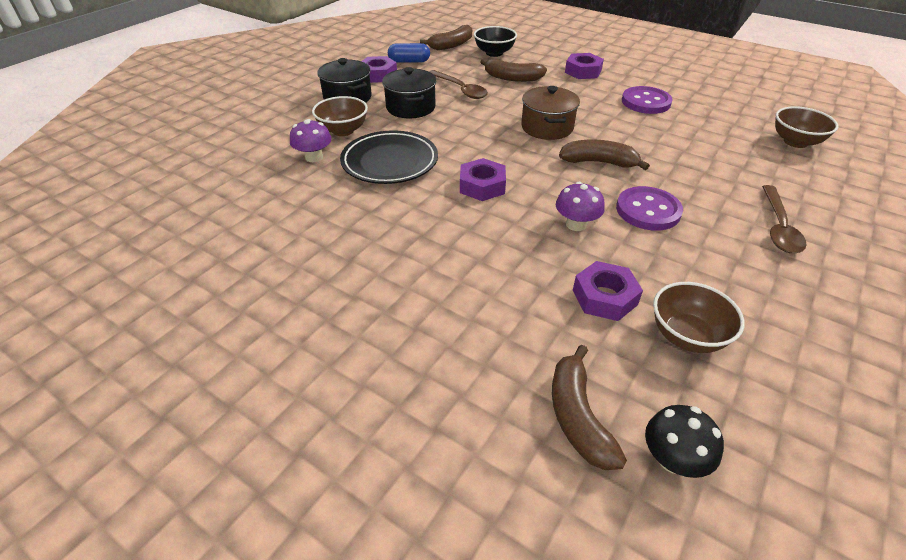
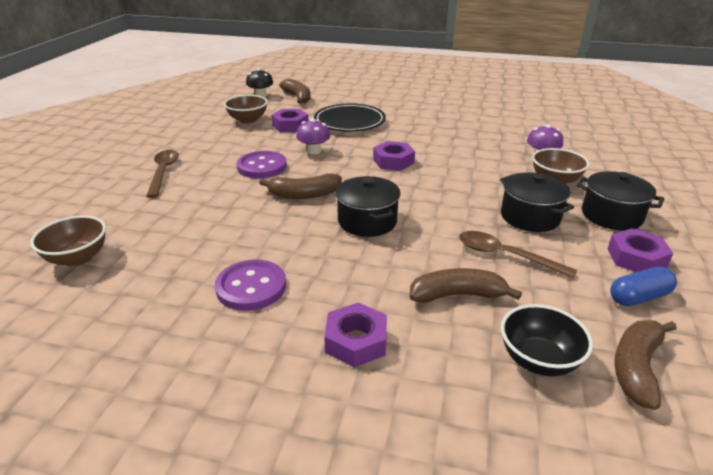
camera: 160 degrees right, 10 degrees down
(390, 162) = (480, 164): black plate -> black plate (349, 122)
(547, 127) = (367, 221): brown pot -> black pot

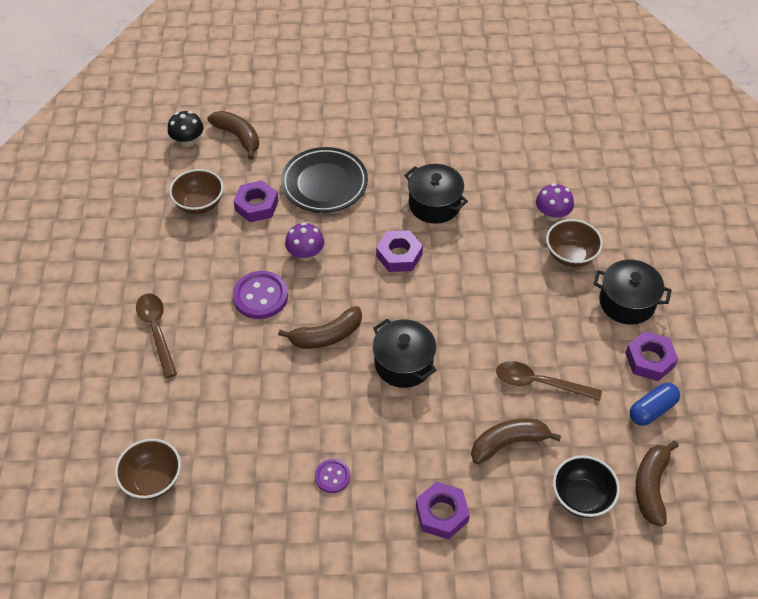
camera: 15 degrees left, 20 degrees up
(251, 287) = (332, 476): purple button -> purple button, size x0.57
(530, 217) = (553, 321): black pot -> black pot (434, 204)

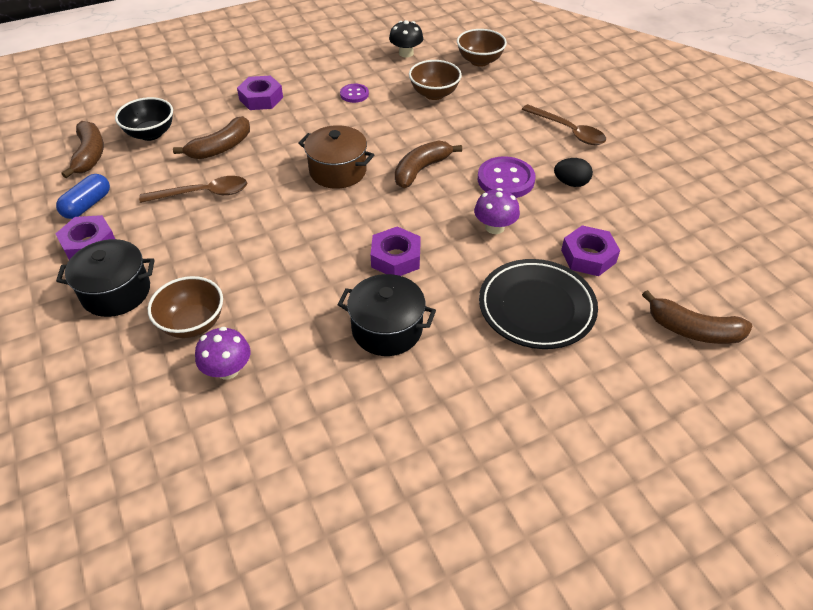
camera: 155 degrees right, 5 degrees down
(188, 141) = (743, 302): black mushroom -> black mushroom (406, 53)
(199, 204) = (647, 237): brown bowl -> brown bowl (434, 94)
(209, 272) = (571, 183): none -> black egg
(403, 364) = (338, 171): black pot -> brown pot

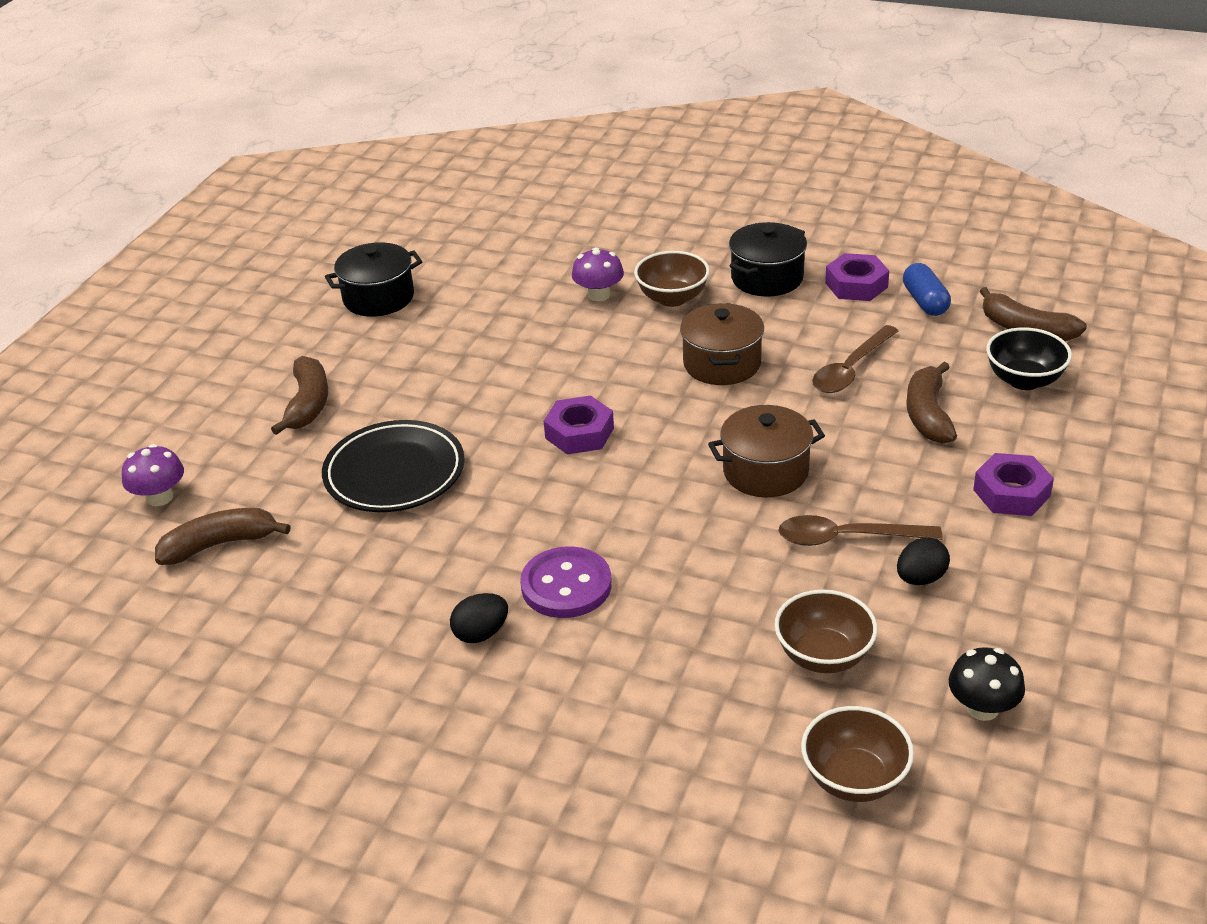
camera: 140 degrees right, 10 degrees down
(253, 246) = (722, 364): none -> brown pot
(354, 94) = (920, 578): purple button -> black egg
(387, 329) = (512, 382): black pot -> black pot (378, 298)
(421, 170) = (679, 532): brown banana -> brown banana (308, 404)
(494, 227) = (516, 521): purple mushroom -> purple mushroom (160, 497)
(568, 131) = (562, 721): brown spoon -> brown spoon (847, 538)
(588, 256) = (383, 553): purple nut -> none

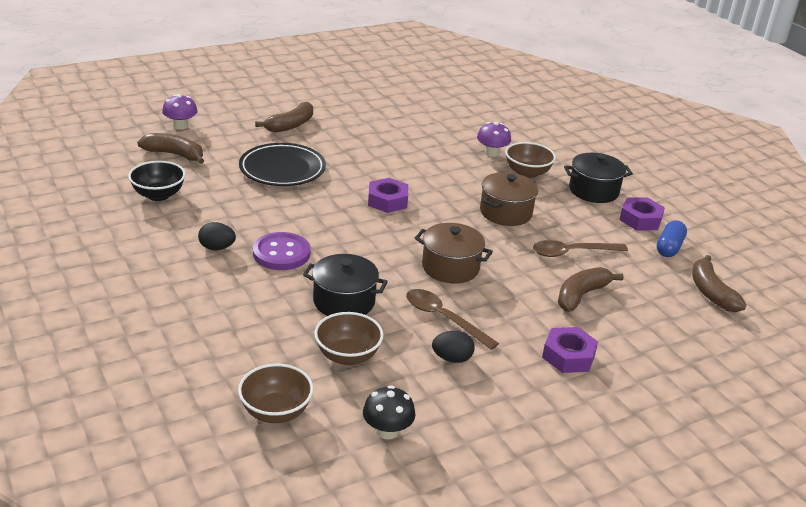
camera: 35 degrees right, 5 degrees down
(378, 298) = (386, 102): black pot -> black pot (344, 301)
(1024, 380) = (667, 313): black bowl -> black bowl (158, 195)

